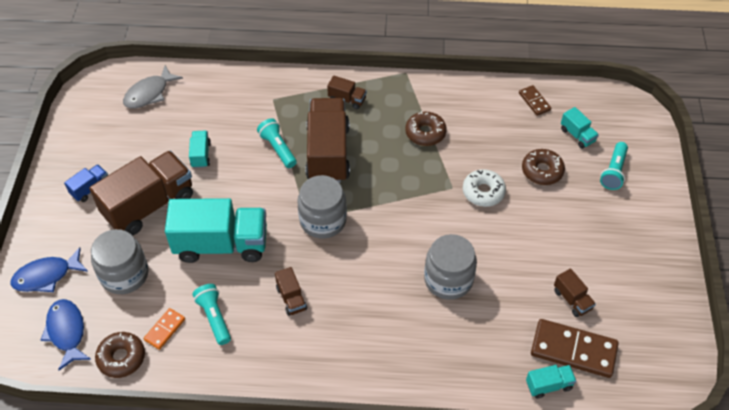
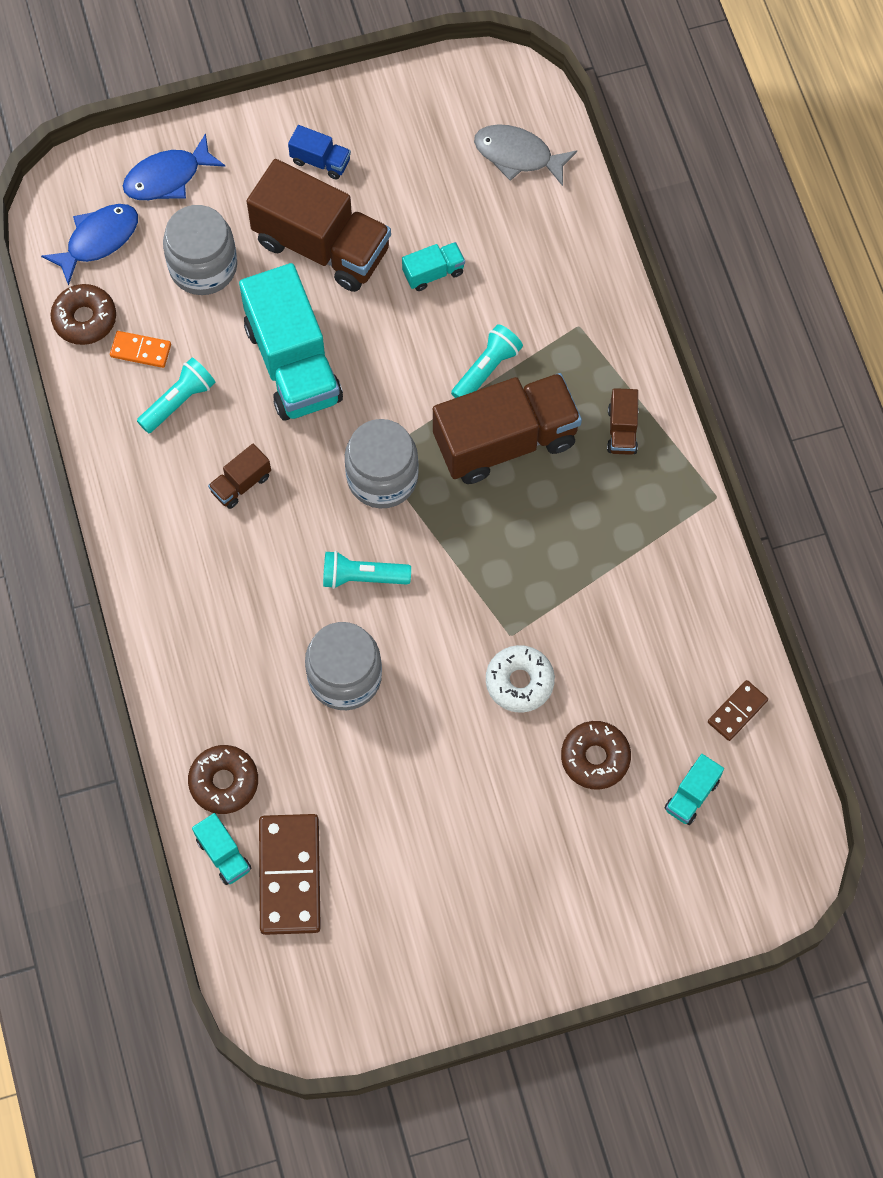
camera: 70 degrees right, 15 degrees up
(46, 276) = (168, 177): blue fish -> blue fish turned 75 degrees counterclockwise
(425, 133) = (601, 565): brown donut -> brown donut (224, 782)
(572, 299) = (372, 855): brown truck -> none
(614, 172) = (637, 867): turquoise flashlight -> turquoise flashlight (362, 577)

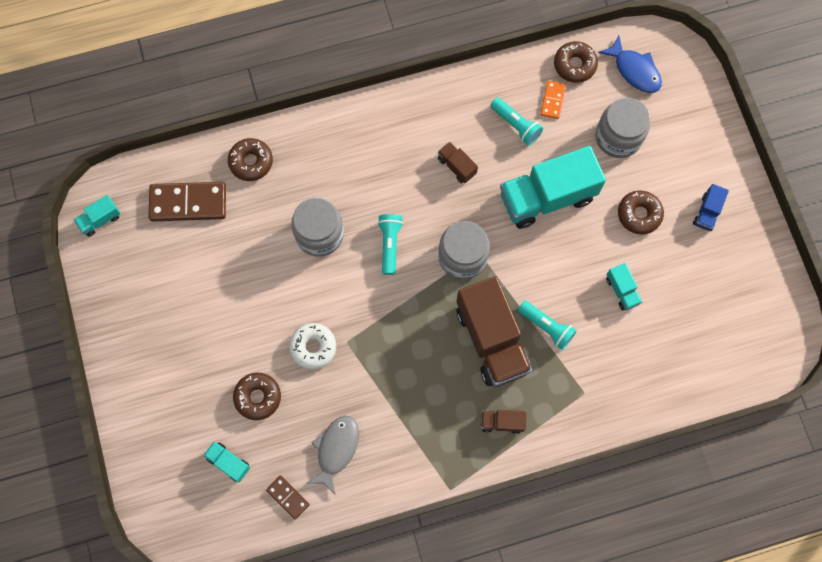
camera: 90 degrees right, 5 degrees up
(168, 177) = (686, 112): blue fish -> none
(223, 854) = (204, 163): turquoise truck -> turquoise truck (100, 220)
(322, 245) = (639, 214): brown truck -> brown donut
(518, 155) = (723, 351): grey fish -> grey fish (336, 450)

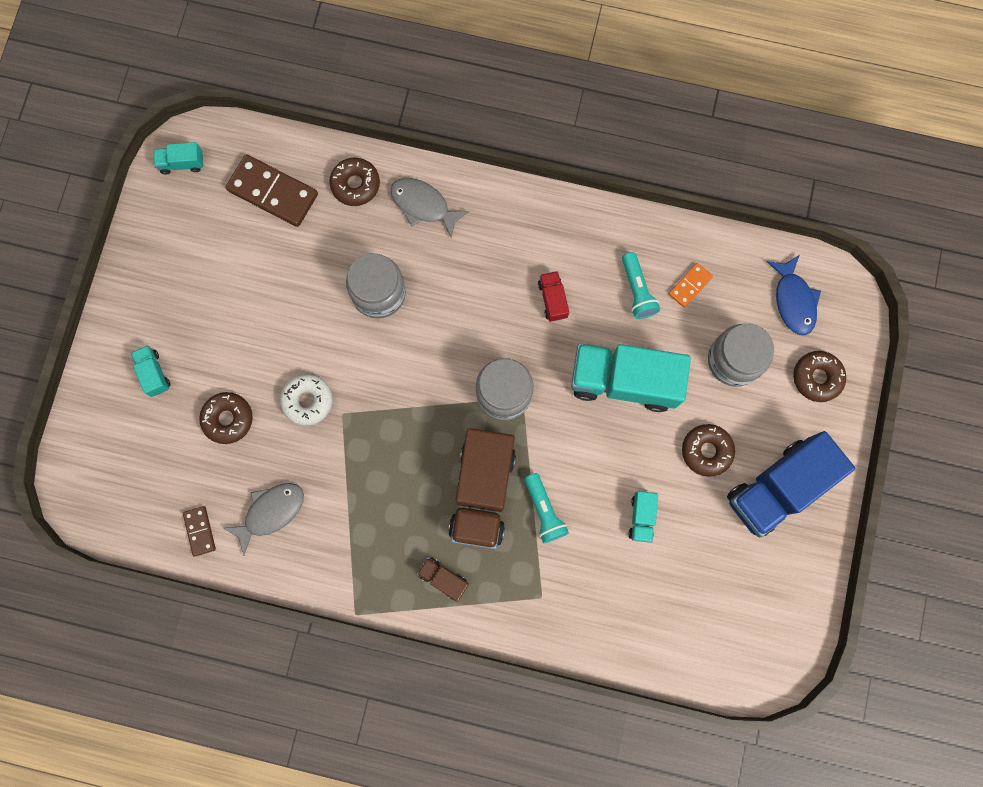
camera: 30 degrees right, 5 degrees up
(229, 462) = (165, 466): turquoise truck -> turquoise truck (154, 373)
(314, 149) = (423, 205): none -> grey fish
(389, 244) = (440, 341): turquoise flashlight -> none
(456, 166) = (552, 299): brown truck -> red truck
(574, 65) = (735, 261): brown donut -> brown donut (817, 378)
(707, 212) = (778, 488): blue truck -> blue truck, size x2.26

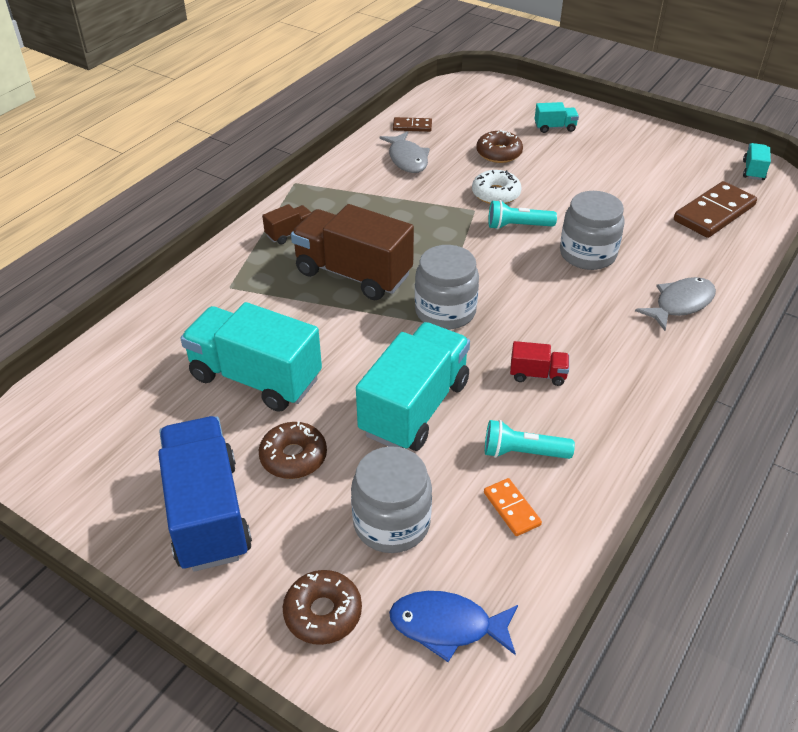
camera: 110 degrees right, 35 degrees down
(355, 184) = (714, 264): brown donut -> none
(544, 511) = (309, 309): turquoise flashlight -> turquoise flashlight (518, 226)
(641, 517) = (255, 378): turquoise truck -> turquoise truck, size x2.26

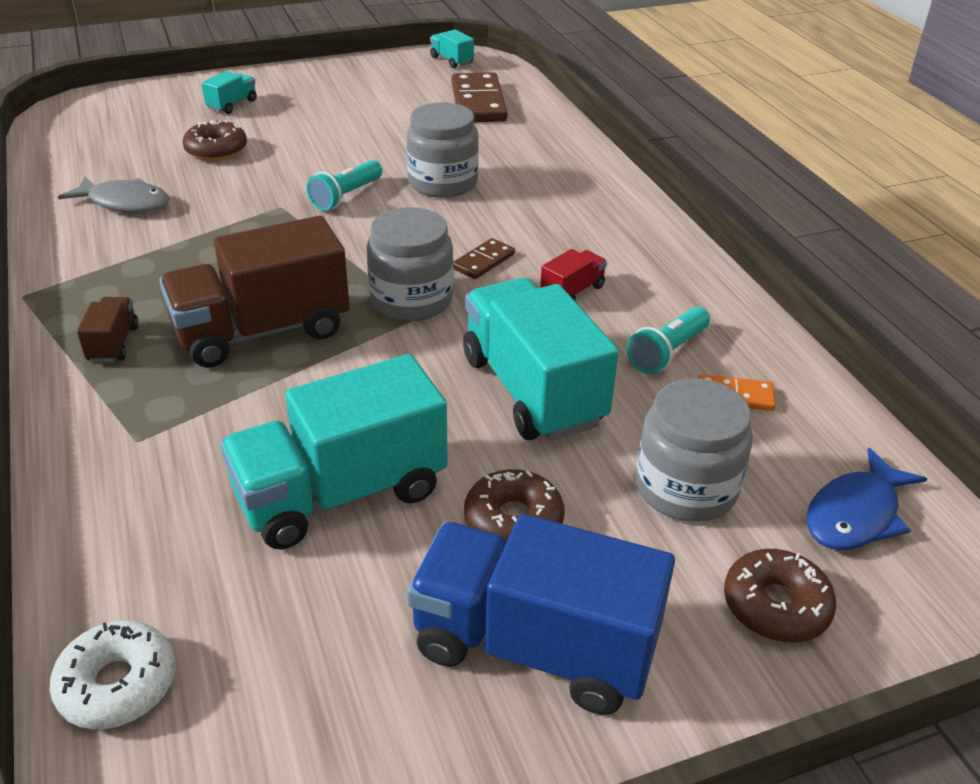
camera: 55 degrees left, 5 degrees down
(412, 126) = (74, 173): brown domino -> brown domino (483, 261)
(496, 194) = (277, 183): white donut -> white donut (117, 684)
(680, 304) = (570, 176): grey fish -> none

